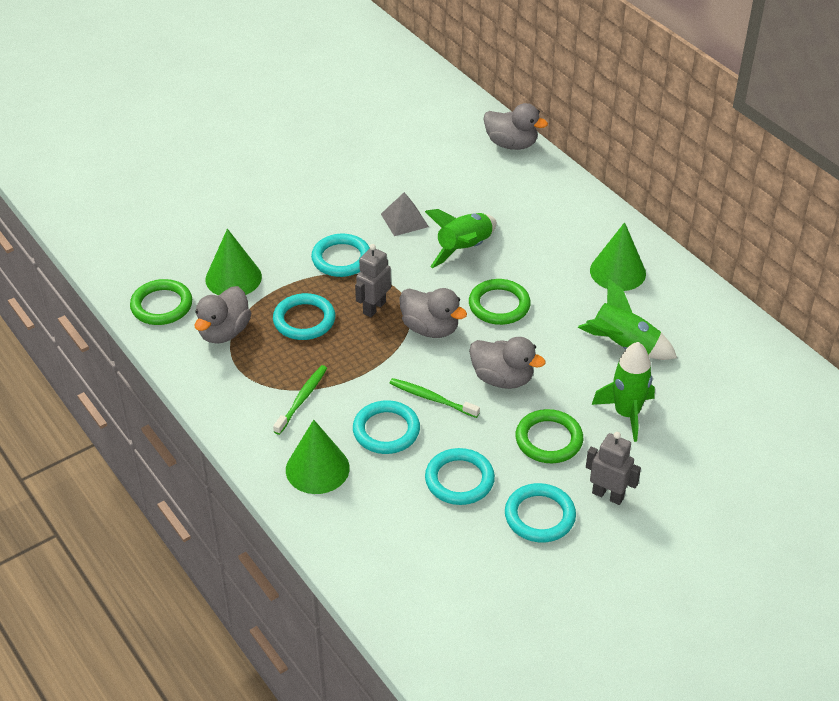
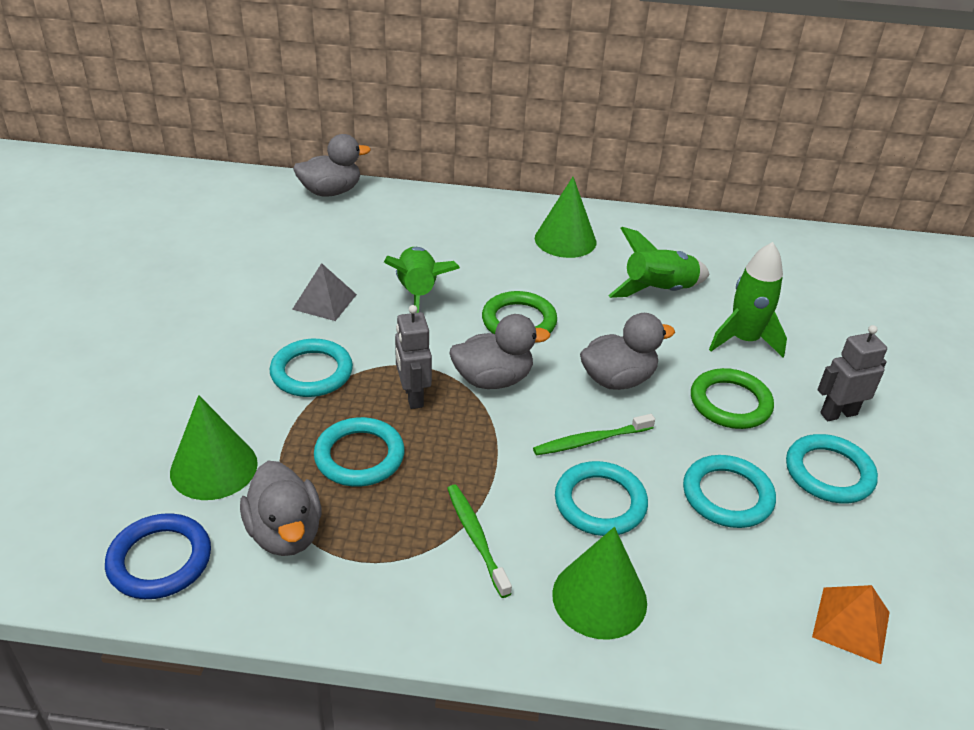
camera: 50 degrees left, 5 degrees down
(161, 305) = (160, 560): green ring -> blue ring
(418, 580) = (851, 624): none -> orange pyramid

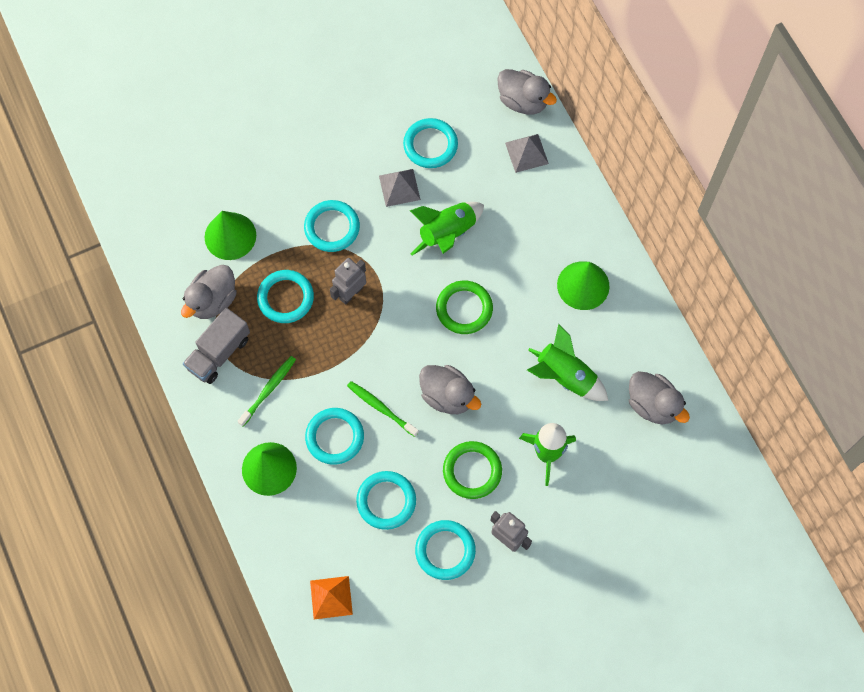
camera: 60 degrees right, 30 degrees up
(160, 560) = (162, 259): blue ring -> none
(303, 261) = (430, 145): none -> turquoise ring
(371, 566) = (219, 353): none -> grey truck
(387, 212) = (526, 153): none -> grey pyramid
(493, 379) = (396, 327): grey duck -> grey duck (653, 405)

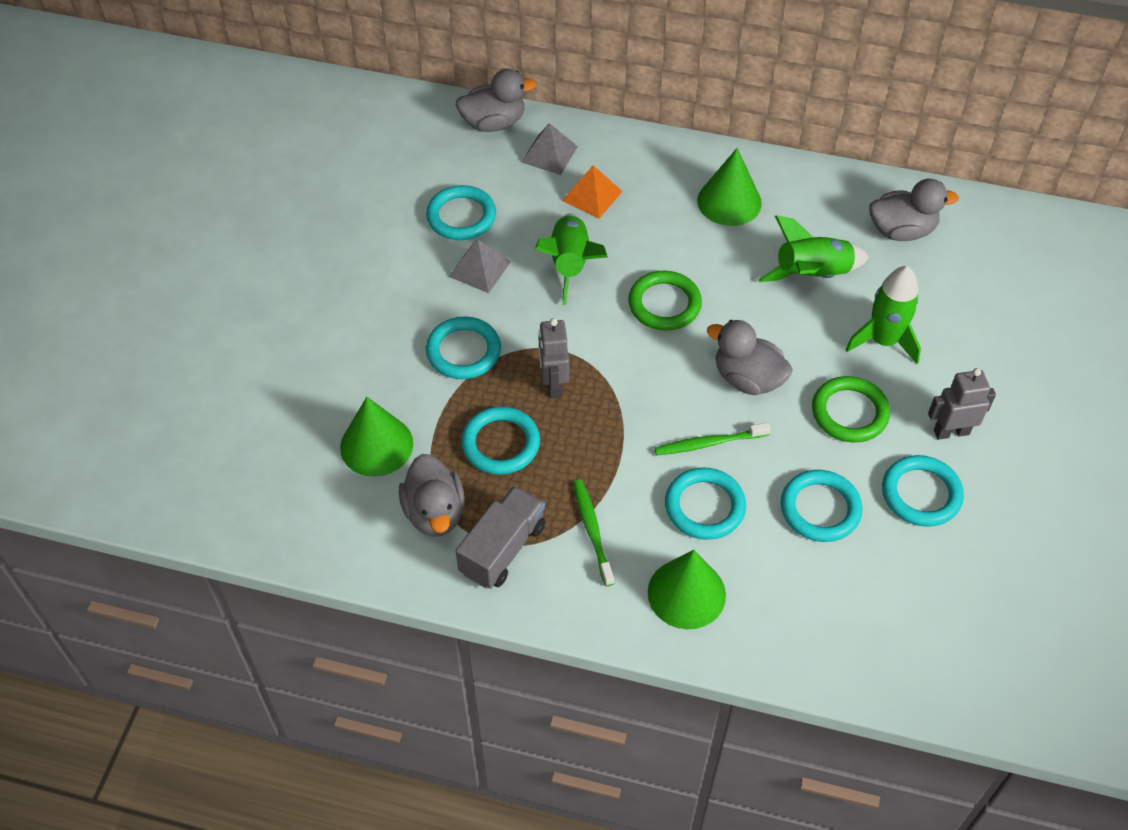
camera: 50 degrees left, 15 degrees down
(219, 353) = (502, 549): grey truck -> grey truck turned 135 degrees counterclockwise
(331, 597) = (892, 636): orange pyramid -> orange pyramid (592, 196)
(447, 396) = (747, 379): grey duck -> grey duck turned 135 degrees counterclockwise

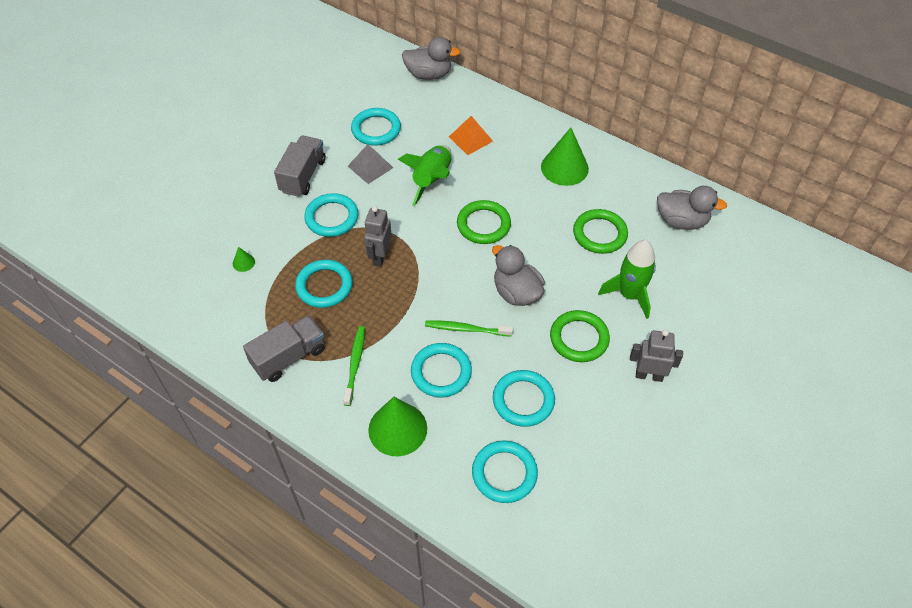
camera: 20 degrees right, 0 degrees up
(376, 445) = (243, 262): green cone -> green cone, size x0.43
(395, 306) = (303, 176): none -> grey truck
(434, 512) = (257, 318): grey duck -> none
(549, 154) = (455, 104): grey pyramid -> none
(812, 275) = (599, 234): green rocket -> green ring
(921, 494) = (604, 413): turquoise ring -> turquoise ring (504, 473)

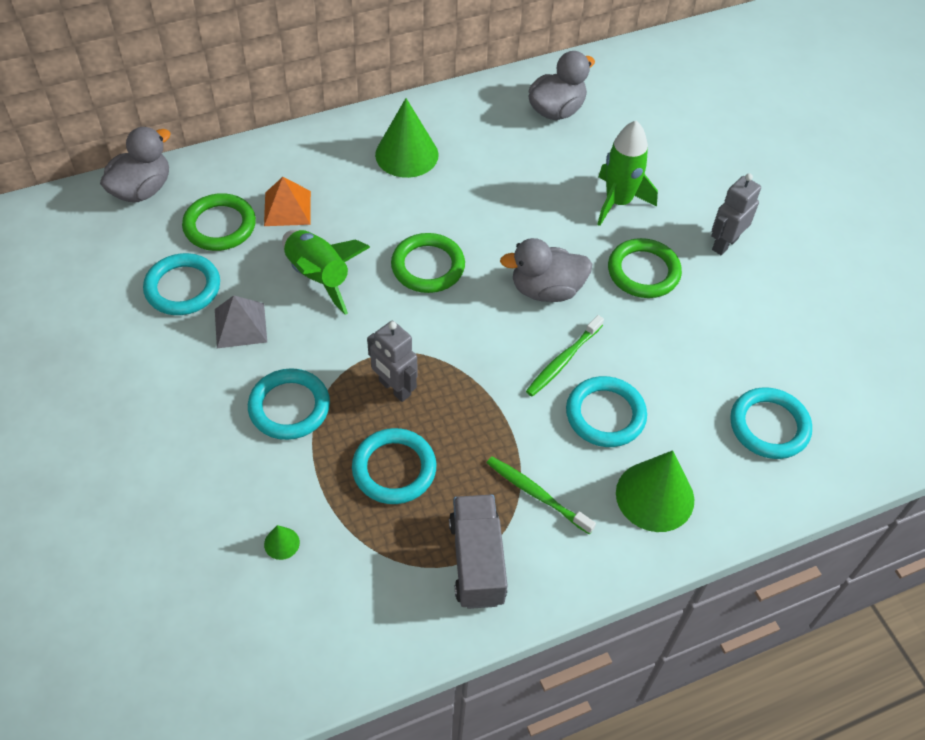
camera: 60 degrees left, 0 degrees up
(303, 176) = (189, 403): grey truck -> none
(523, 400) = (689, 361): turquoise ring -> none
(599, 234) = (522, 179): green ring -> green ring (220, 226)

